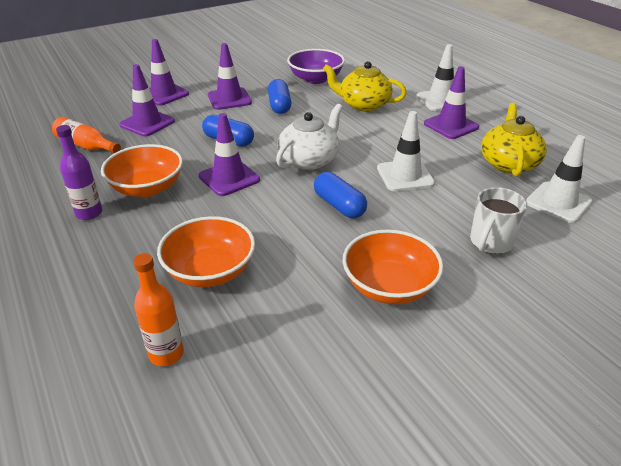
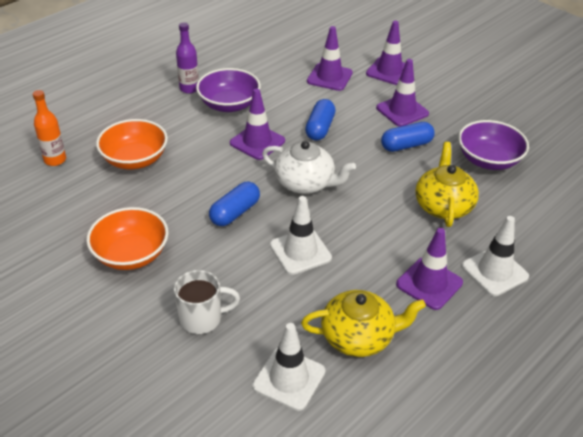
camera: 75 degrees right, 5 degrees up
(86, 145) = (279, 59): orange bottle -> none
(147, 188) = (229, 104): orange bowl -> purple bowl
(490, 242) = (202, 318): white mug -> white mug turned 150 degrees clockwise

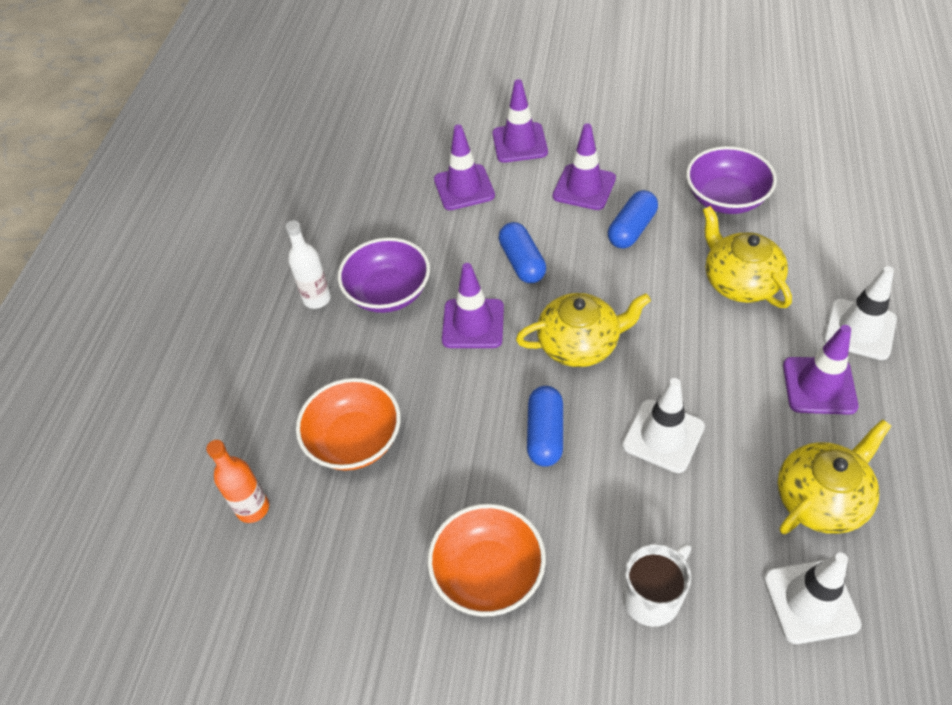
camera: 30 degrees left, 10 degrees up
(189, 88) = (317, 299): purple bottle -> white bottle
(305, 183) = (579, 344): white teapot -> yellow teapot

